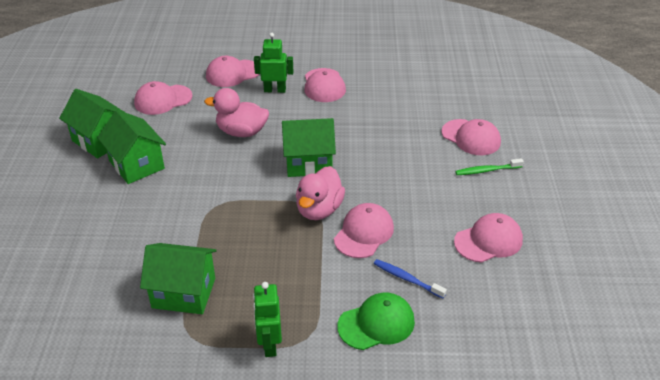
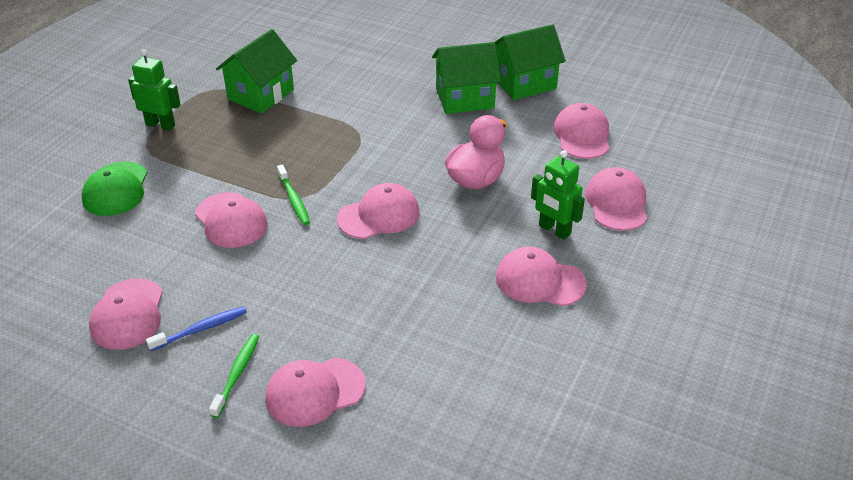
camera: 115 degrees right, 0 degrees up
(275, 90) = (554, 230): green robot -> green robot turned 105 degrees clockwise
(308, 163) = (379, 215): green house -> pink cap
(319, 210) = (294, 200): pink duck -> green toothbrush
(407, 279) = (143, 228): blue toothbrush -> blue toothbrush (201, 329)

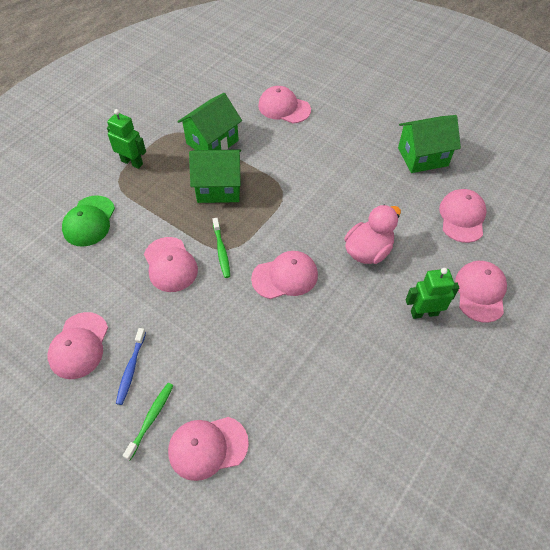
camera: 10 degrees right, 15 degrees up
(201, 329) = (131, 369): blue toothbrush -> blue toothbrush turned 120 degrees clockwise
(465, 98) = (372, 166): green house -> green house (219, 188)
(540, 281) = (404, 364): pink cap -> pink cap (284, 108)
(554, 230) = (424, 313): green robot -> green robot turned 120 degrees clockwise

